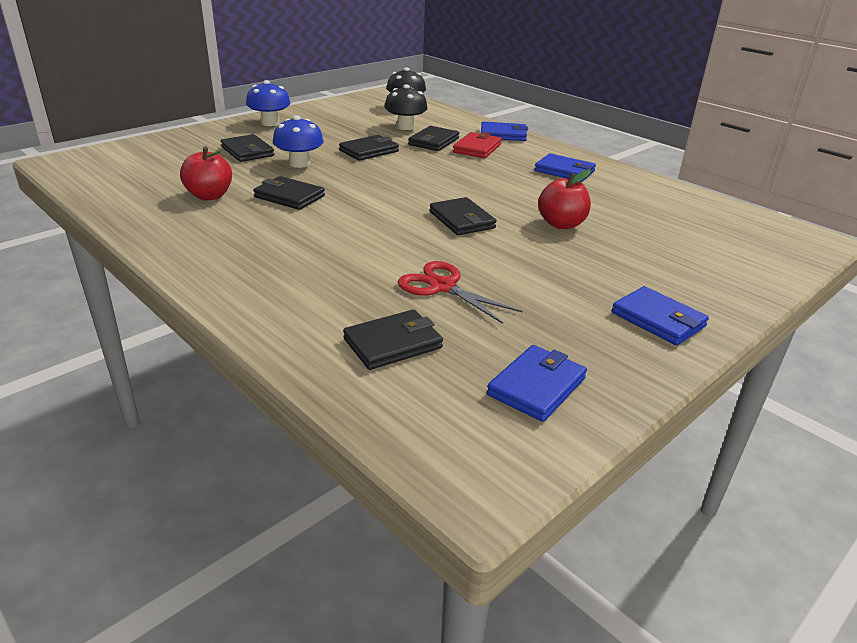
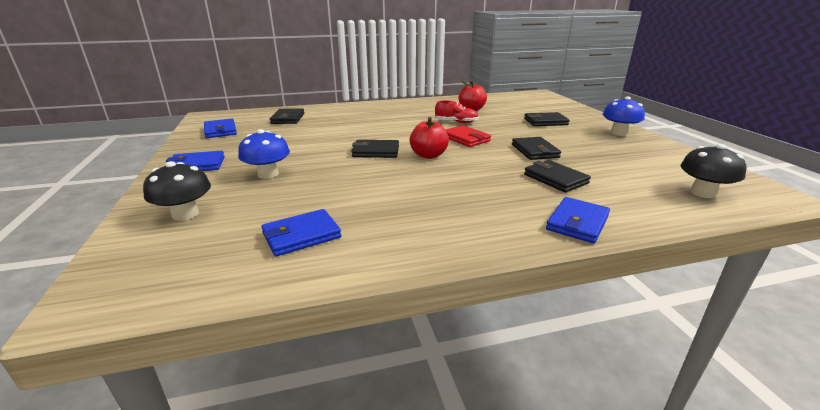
camera: 120 degrees right, 5 degrees down
(289, 196) = (456, 122): black wallet -> red shoe
(299, 163) = (514, 130): blue mushroom -> blue mushroom (268, 174)
(405, 127) = (610, 176): black mushroom -> black mushroom (185, 214)
(443, 287) = (311, 132): red scissors -> none
(477, 148) = (527, 194): red wallet -> red wallet (466, 139)
(561, 224) = (328, 178): red apple -> red apple (428, 155)
(564, 171) = (430, 219): blue wallet -> blue wallet (301, 235)

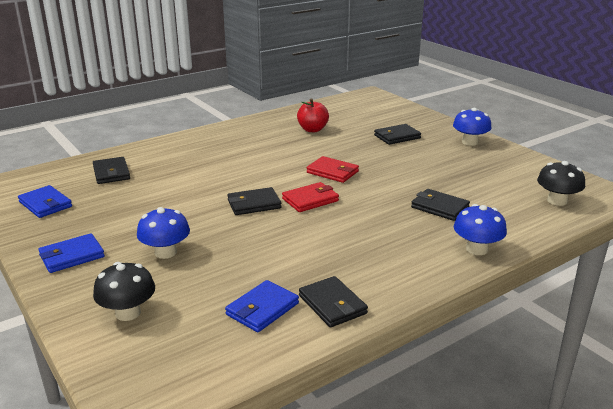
camera: 20 degrees left, 0 degrees up
(428, 155) = (310, 200): red apple -> red wallet
(456, 122) = (308, 150): red shoe -> none
(535, 151) = (406, 177): black wallet -> black wallet (332, 305)
(577, 223) = (477, 249): blue wallet -> blue mushroom

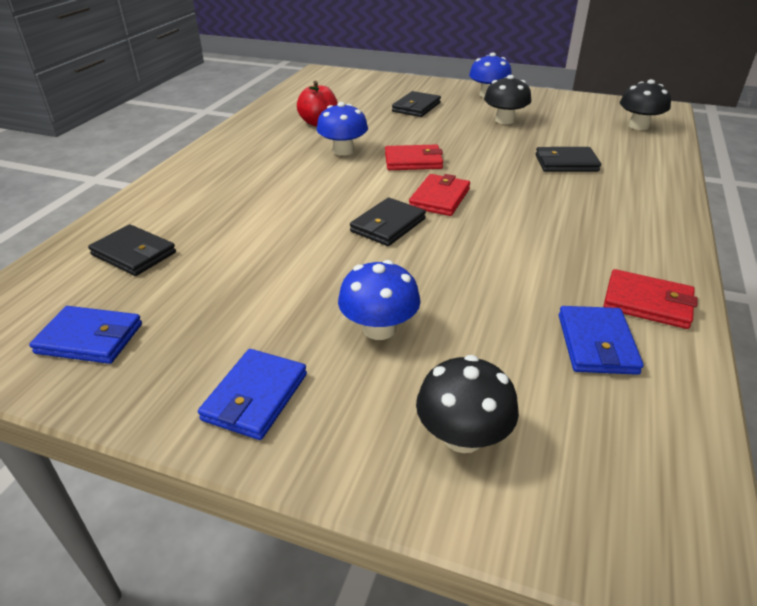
camera: 35 degrees left, 10 degrees up
(332, 305) = (647, 303): black wallet -> red wallet
(448, 164) = (504, 120): none -> black mushroom
(477, 249) = (659, 191): blue mushroom -> blue mushroom (343, 151)

